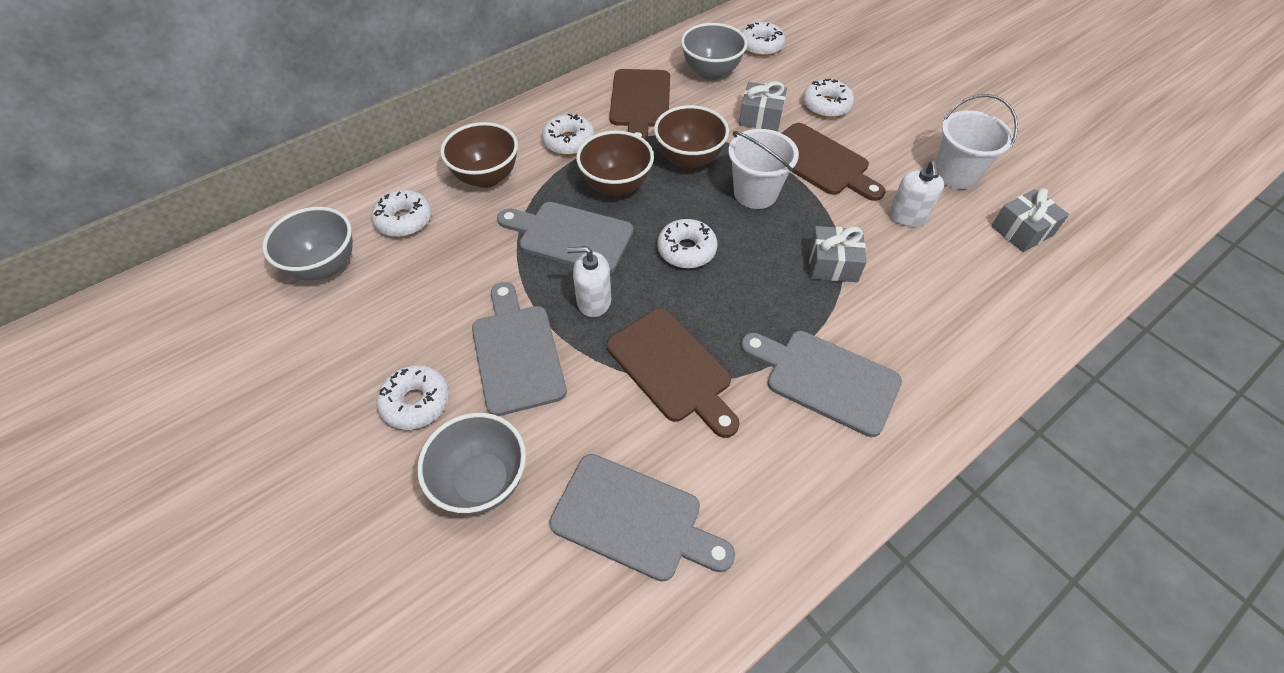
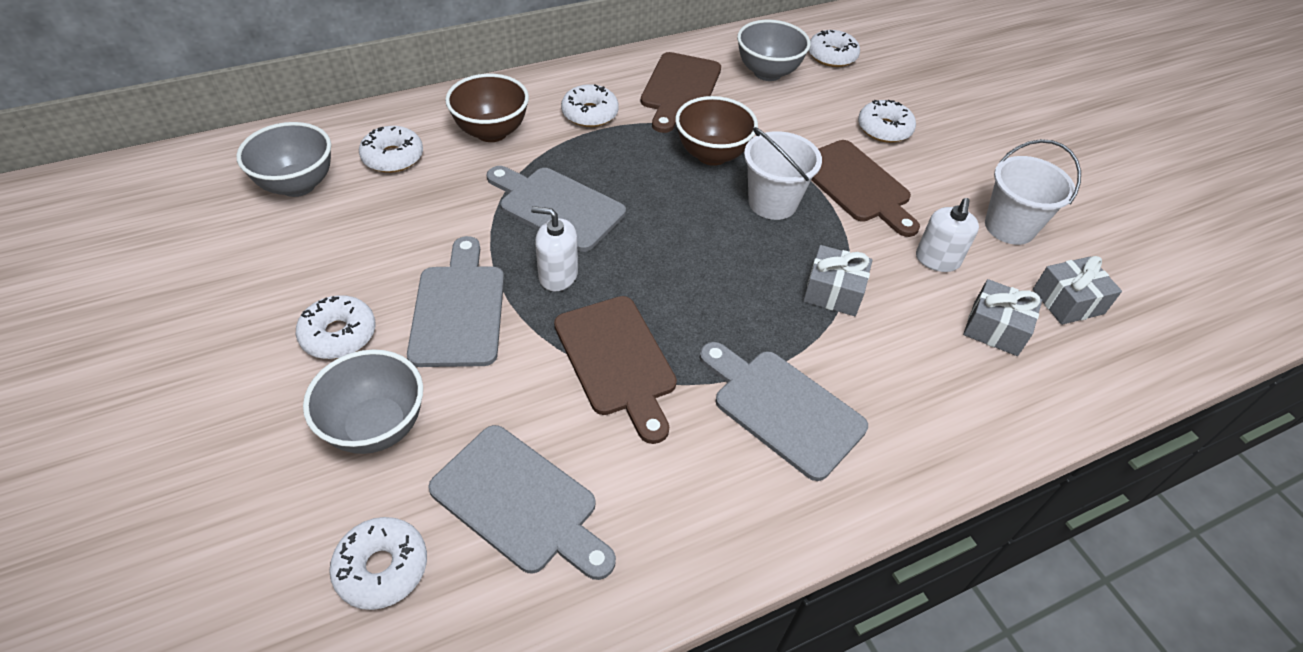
camera: 10 degrees right, 5 degrees down
(616, 186) = (624, 166): brown bowl -> none
(686, 250) = (676, 245): white donut -> white donut (382, 568)
(760, 117) = (806, 127): grey gift -> grey gift (995, 328)

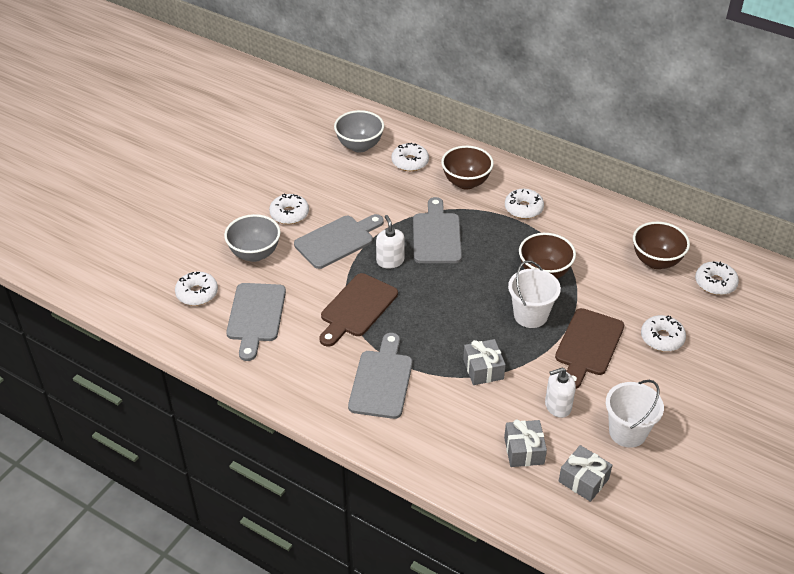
camera: 60 degrees right, 5 degrees down
(679, 89) = (590, 232): brown cutting board -> none
(767, 73) = (656, 261): grey bowl -> brown bowl

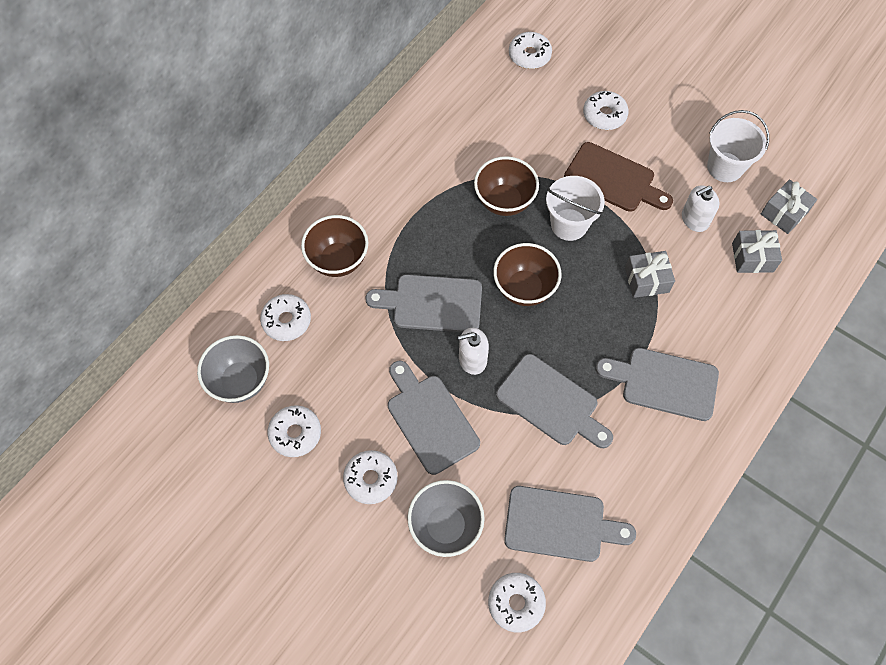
camera: 85 degrees left, 20 degrees up
(356, 308) = (551, 403): brown cutting board -> grey cutting board
(523, 208) = (395, 206): white donut -> white donut (295, 433)
(558, 406) = (694, 219): white soap dispenser -> white soap dispenser turned 75 degrees clockwise
(656, 261) = (494, 97): brown bowl -> brown bowl (524, 288)

